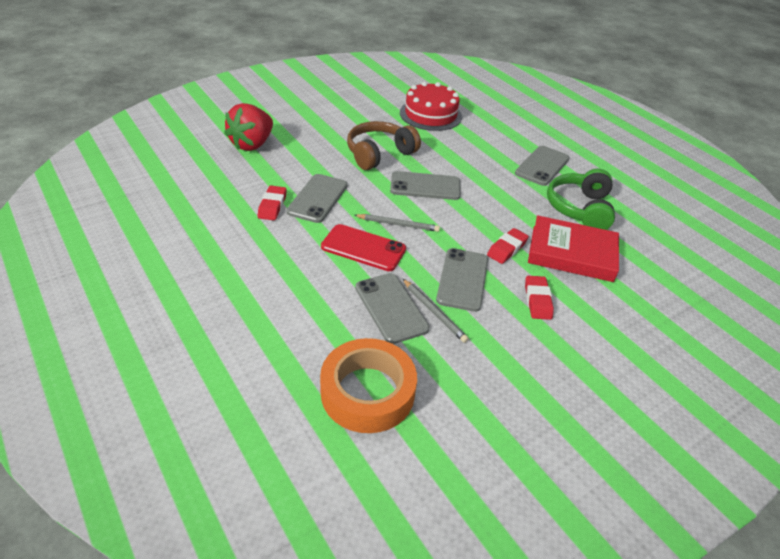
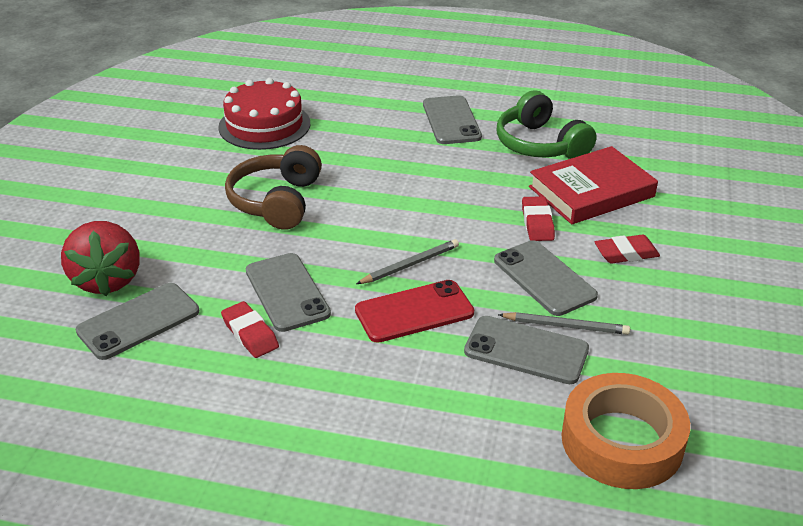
camera: 40 degrees left, 5 degrees down
(425, 186) = (376, 208): grey phone -> grey phone (138, 321)
(537, 300) = (626, 253): red eraser -> red eraser turned 60 degrees counterclockwise

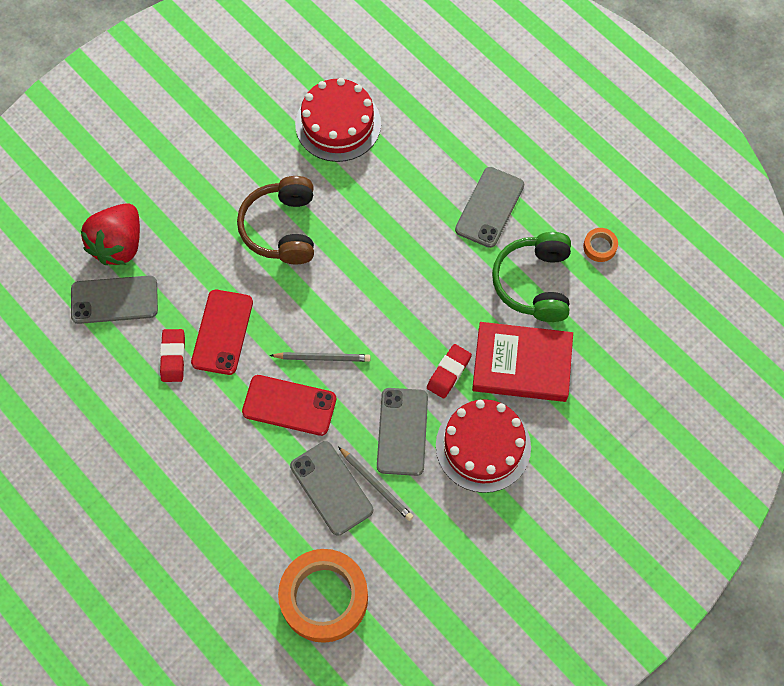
camera: 35 degrees right, 30 degrees up
(276, 201) = (281, 228): brown headphones -> brown headphones turned 45 degrees counterclockwise
(287, 292) = (222, 332): grey phone -> red phone
(564, 107) = (599, 247): none -> orange tape
(626, 253) = (483, 446): red eraser -> red cake

